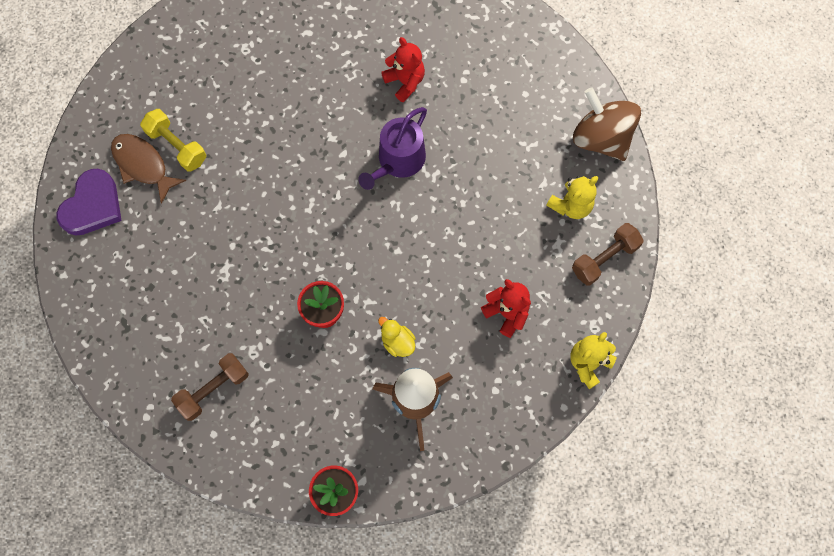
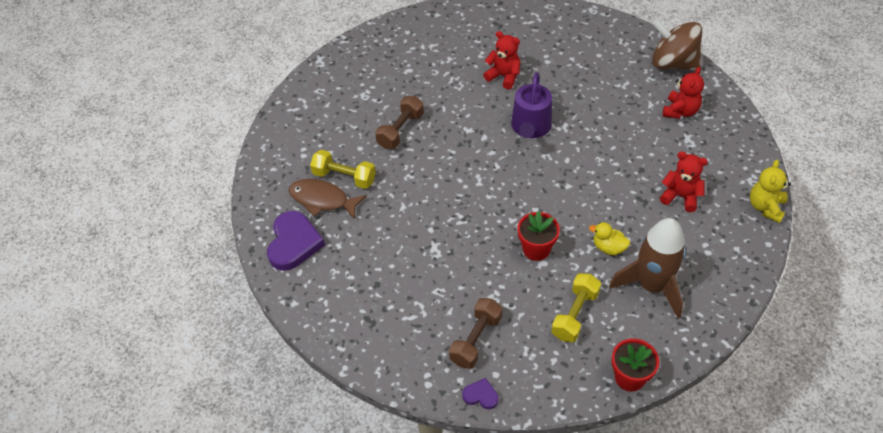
camera: 20 degrees left, 20 degrees down
(188, 450) = (481, 395): none -> purple heart
(322, 403) = (575, 315): none -> yellow dumbbell
(571, 205) = (680, 111): yellow teddy bear -> red teddy bear
(604, 259) = (729, 136): brown dumbbell -> brown dumbbell (400, 130)

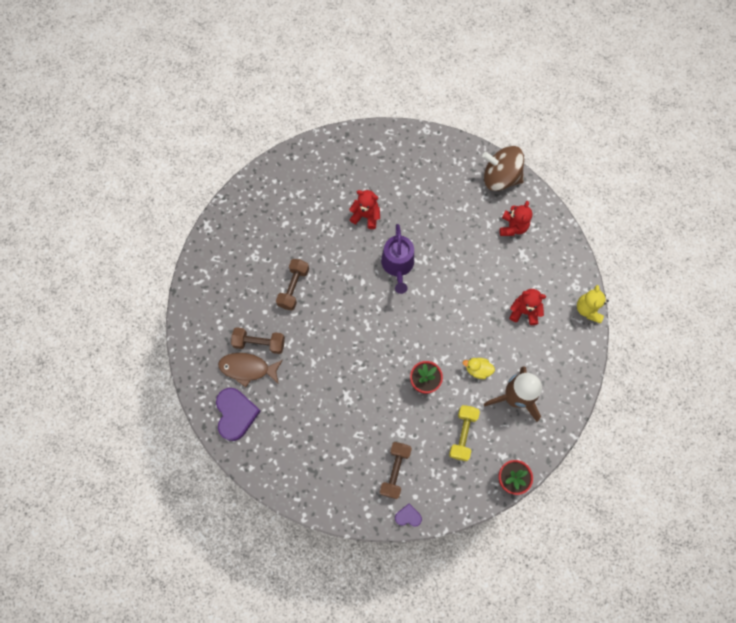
camera: 15 degrees left, 20 degrees up
(344, 177) = (259, 343): yellow dumbbell -> brown dumbbell

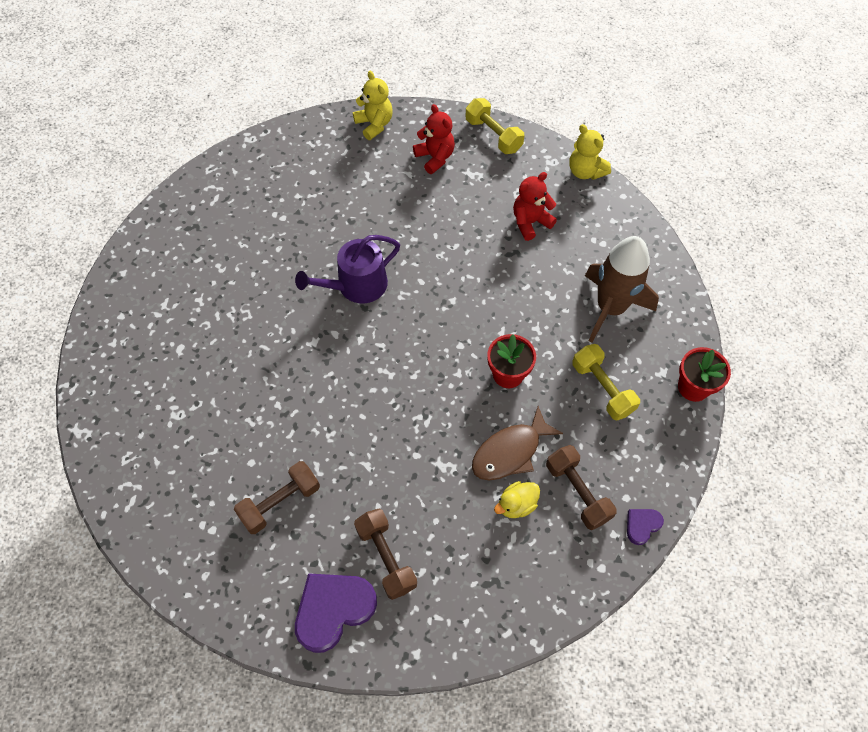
camera: 45 degrees left, 10 degrees down
(236, 414) = (333, 609): purple heart -> purple heart turned 75 degrees counterclockwise
(247, 368) = (295, 544): brown fish -> brown fish (510, 451)
(294, 287) = (260, 406): brown dumbbell -> brown dumbbell (386, 557)
(366, 216) = (269, 266): red teddy bear -> none
(398, 265) = (356, 286): purple watering can -> purple watering can turned 105 degrees clockwise
(477, 369) = (547, 314): yellow duck -> yellow duck (516, 505)
(500, 178) = (374, 124): brown spinning top -> yellow teddy bear
(559, 241) = (493, 135): none -> yellow dumbbell

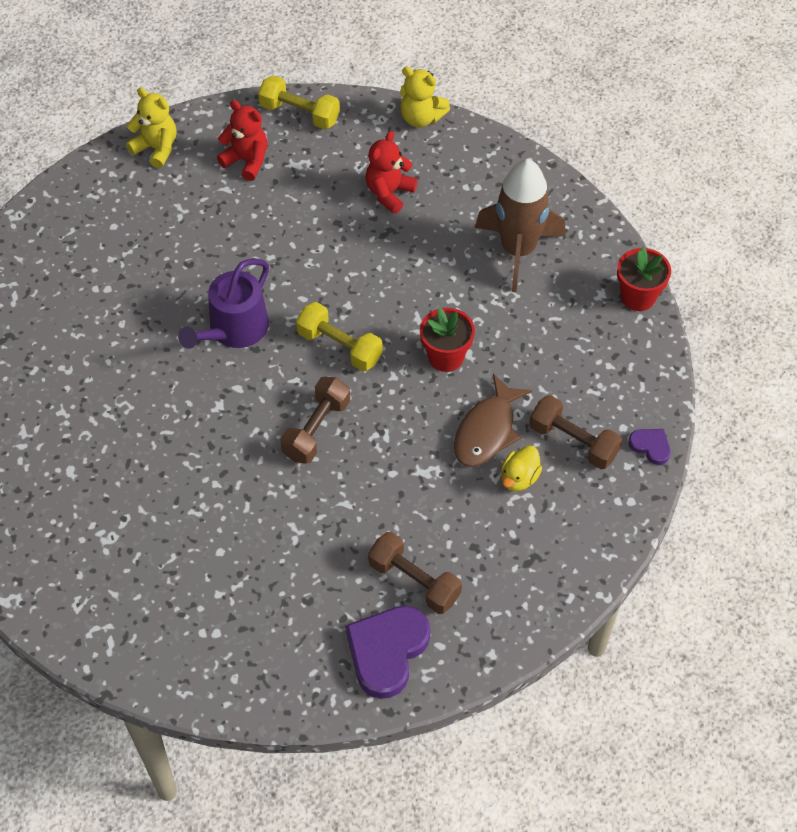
camera: 25 degrees left, 5 degrees down
(280, 502) = (274, 576): brown dumbbell -> brown dumbbell (316, 429)
(602, 388) = (549, 333): yellow dumbbell -> yellow dumbbell (340, 346)
(642, 525) = (650, 446): purple heart -> purple heart turned 105 degrees clockwise

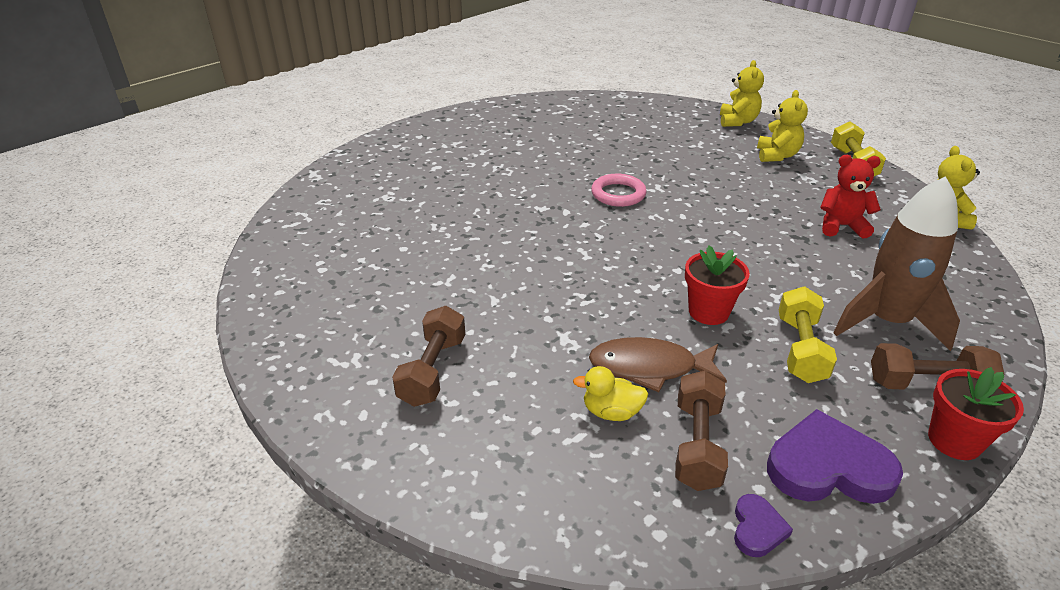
camera: 65 degrees right, 20 degrees down
(234, 330) = (618, 194): purple watering can -> pink ring
(247, 161) = (777, 156): red teddy bear -> yellow teddy bear
(316, 429) = (559, 260): brown dumbbell -> brown dumbbell (927, 384)
(340, 346) = (655, 247): yellow dumbbell -> yellow dumbbell (800, 349)
(387, 651) = (340, 376): purple heart -> purple heart (828, 467)

